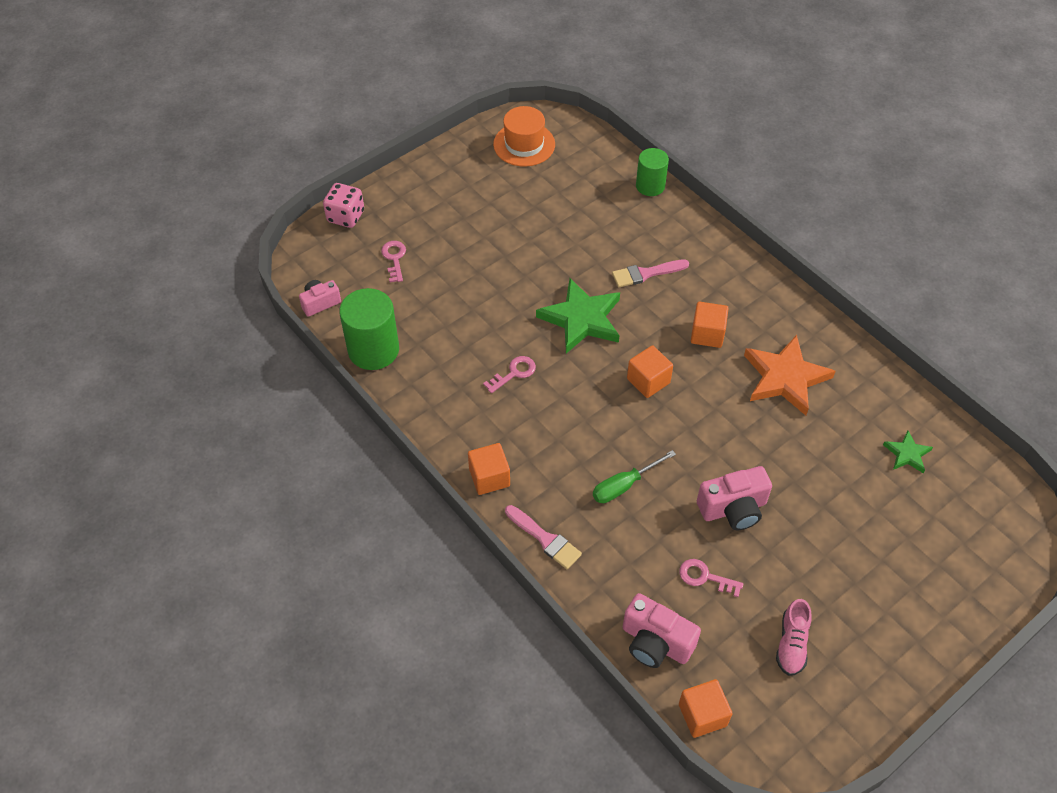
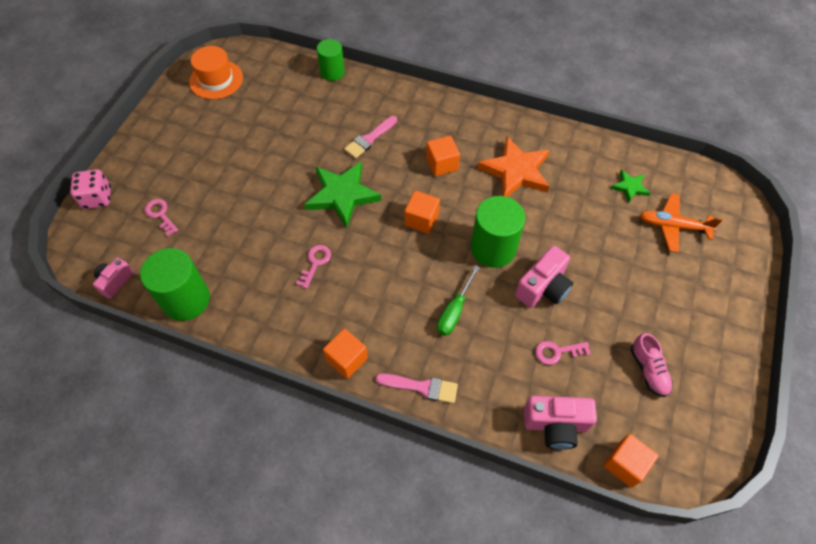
camera: 30 degrees left, 5 degrees up
(705, 444) = (493, 248): none -> green cylinder
(928, 518) = (673, 226): none -> orange plane

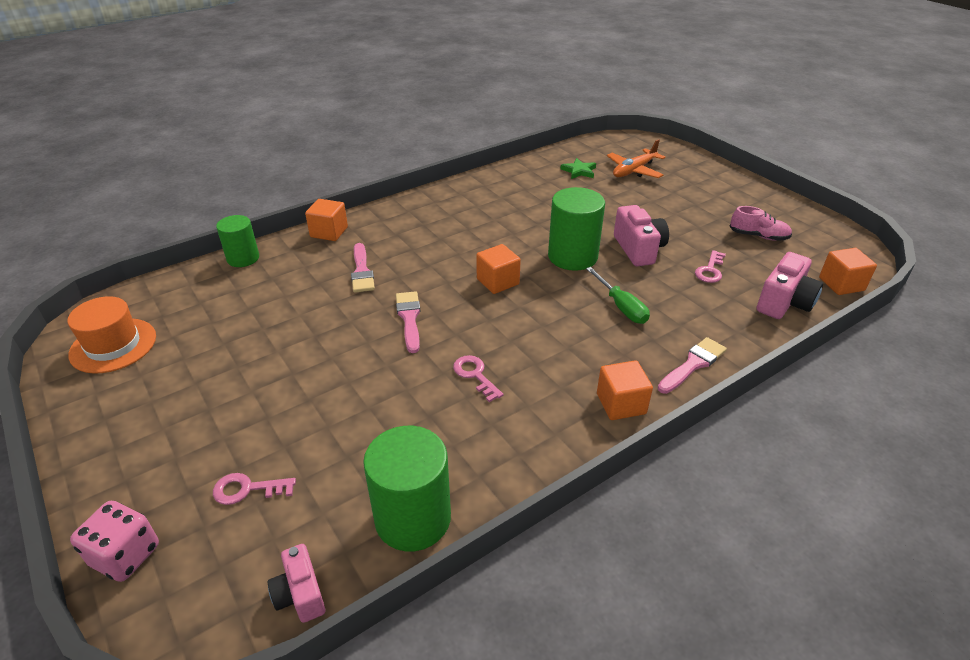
camera: 55 degrees left, 20 degrees down
(342, 195) = (409, 318): green star -> pink brush
(442, 164) = (448, 243): orange cube -> orange cube (329, 232)
(516, 171) = (503, 211): orange star -> none

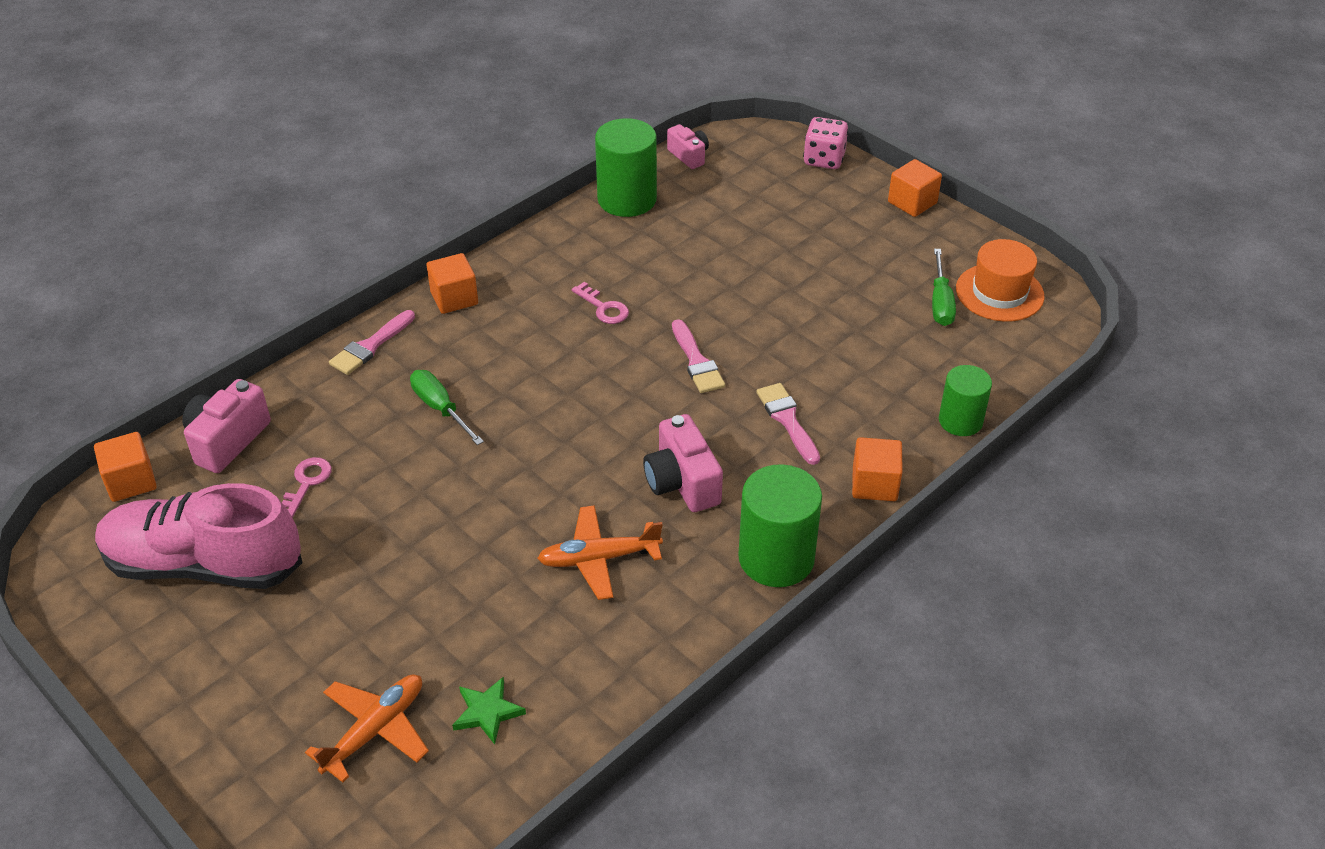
camera: 170 degrees right, 5 degrees up
(172, 343) = (940, 302): none -> green screwdriver
(247, 489) = (766, 201): pink key -> none
(498, 282) = (601, 426): orange cube -> orange cube (912, 202)
(514, 216) = (598, 559): none -> orange plane
(572, 256) = (501, 483): green cylinder -> green cylinder (776, 558)
(638, 249) = (402, 511): pink camera -> pink camera (682, 482)
(758, 236) = (204, 565): pink shoe -> pink shoe, size x2.23

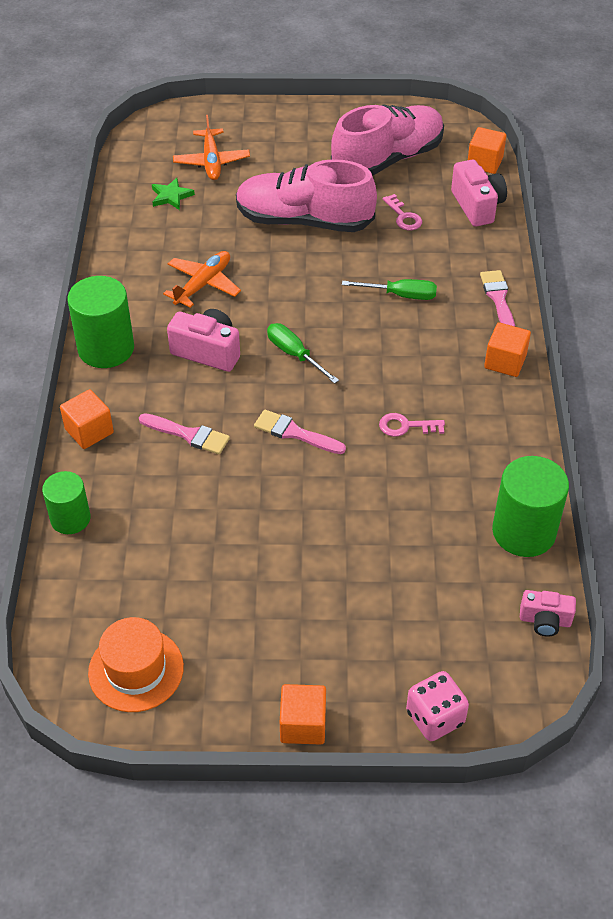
camera: 135 degrees right, 5 degrees up
(401, 556) = (304, 221): none -> pink shoe
(940, 302) = (175, 620): green screwdriver -> green screwdriver (294, 354)

